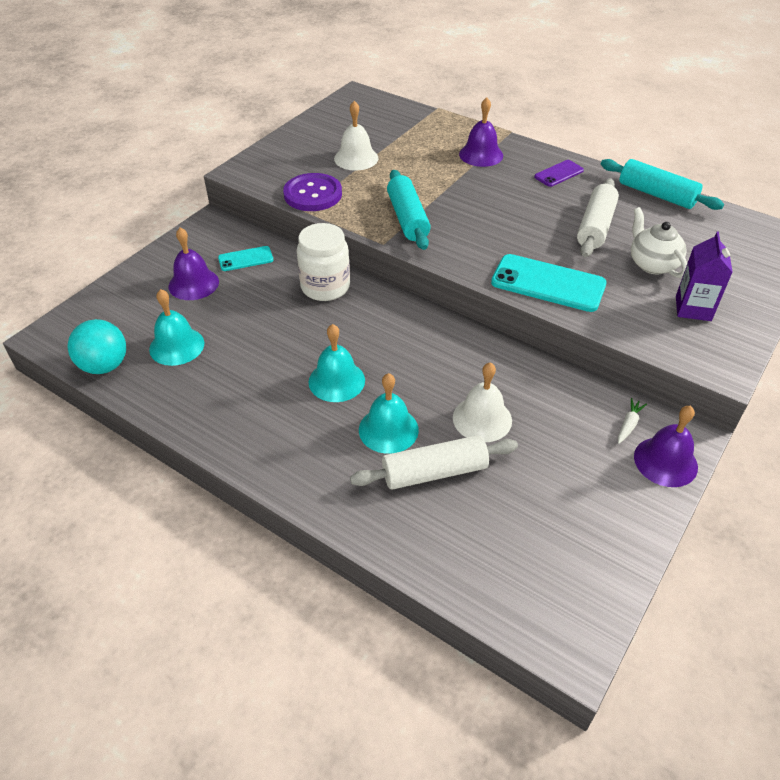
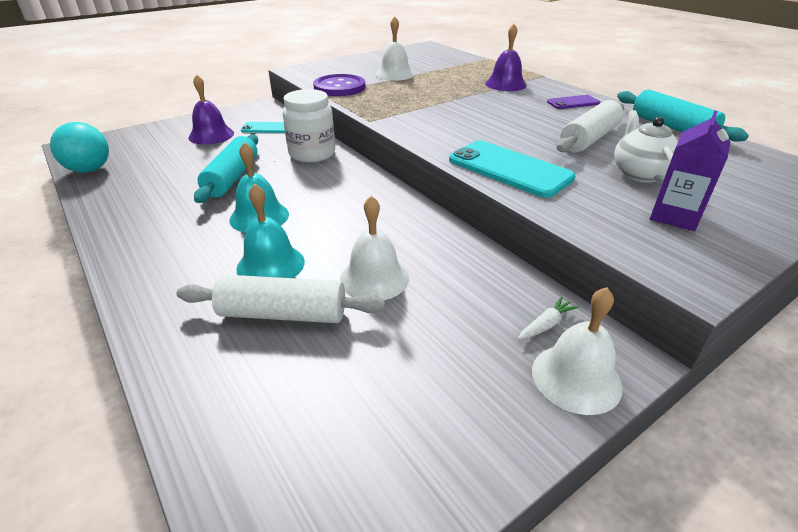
camera: 20 degrees right, 10 degrees down
(177, 346) = (155, 168): turquoise bell -> none
(407, 218) = (406, 110): turquoise rolling pin -> turquoise rolling pin (232, 178)
(665, 461) = (576, 378): purple bell -> white bell

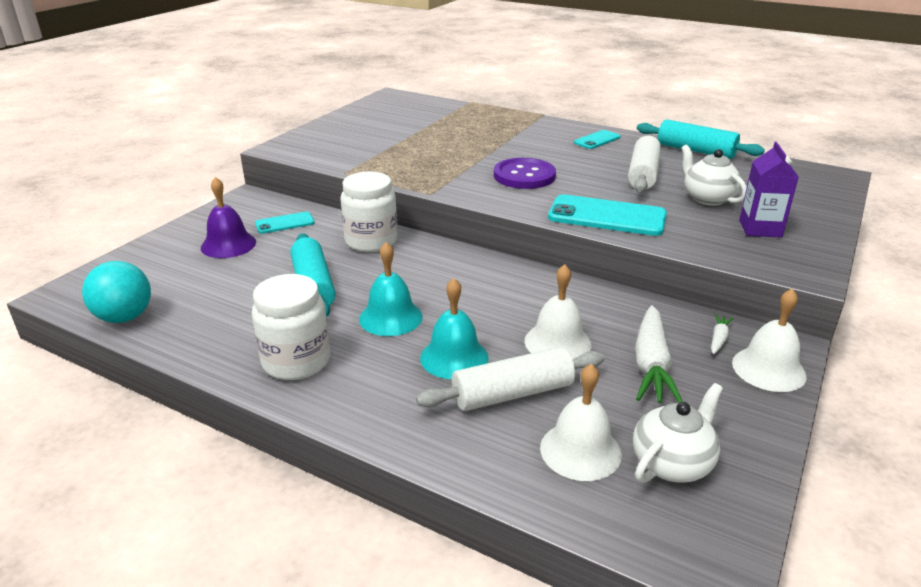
camera: 25 degrees left, 5 degrees down
(153, 232) = (296, 361): none -> white jar
(339, 87) = (354, 162): purple button -> purple button (524, 176)
(359, 447) = (672, 463): none -> white teapot
(394, 74) = (395, 136): white bell -> white bell (580, 450)
(444, 329) = (651, 364): none -> white carrot
(505, 84) = (518, 130): purple bell -> none
(573, 103) = (597, 140): purple phone -> turquoise phone

